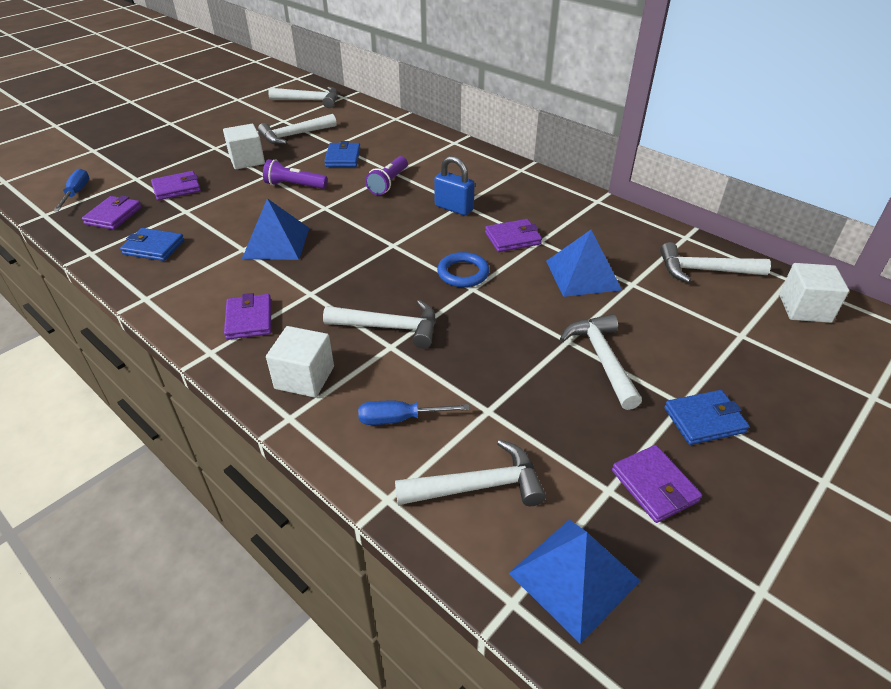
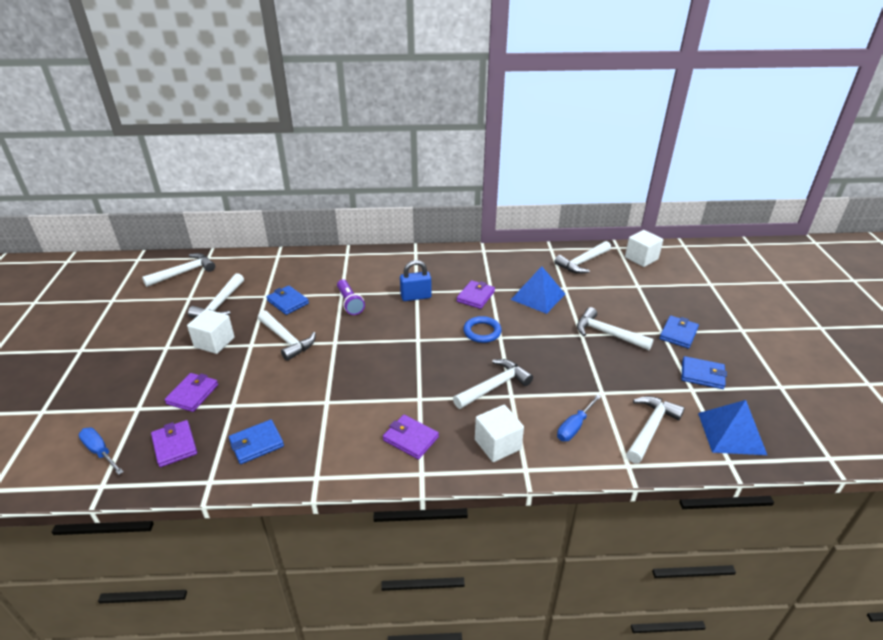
camera: 45 degrees left, 5 degrees down
(276, 243) = (343, 383): blue pyramid -> none
(294, 185) = (286, 340): purple flashlight -> white hammer
(654, 486) = (702, 375): purple wallet -> blue wallet

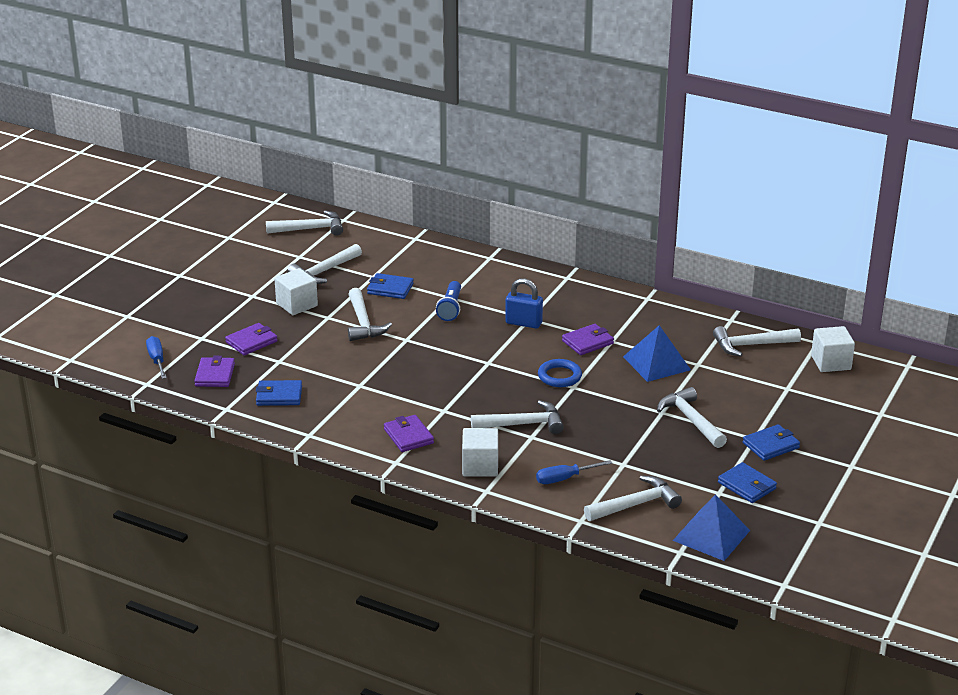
camera: 30 degrees right, 5 degrees down
(288, 302) = (390, 289): blue wallet -> blue wallet turned 60 degrees counterclockwise
(349, 303) = (450, 308): purple flashlight -> blue flashlight

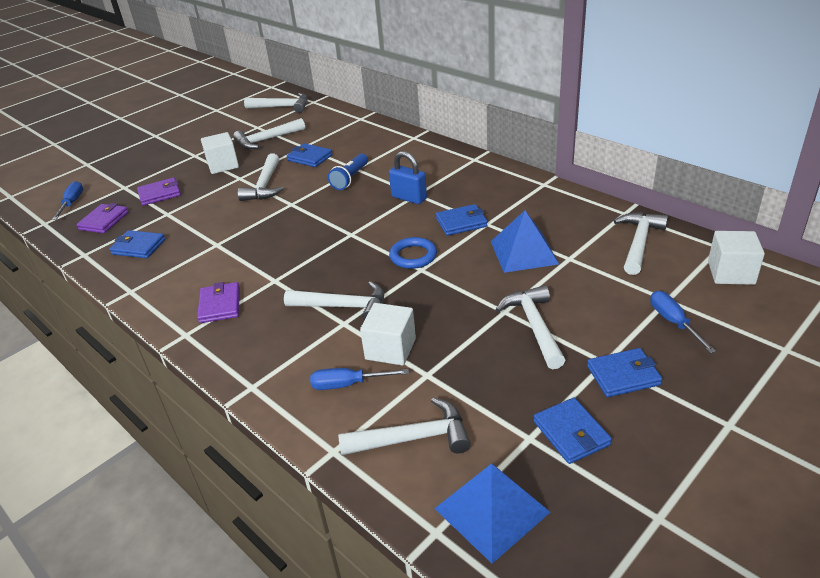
camera: 20 degrees right, 5 degrees up
(480, 466) = (266, 353): white cube -> white cube (390, 349)
(587, 342) = (461, 222): purple wallet -> blue wallet
(751, 345) = (639, 243): white hammer -> white hammer turned 105 degrees clockwise
(796, 404) = (673, 322): none -> blue screwdriver

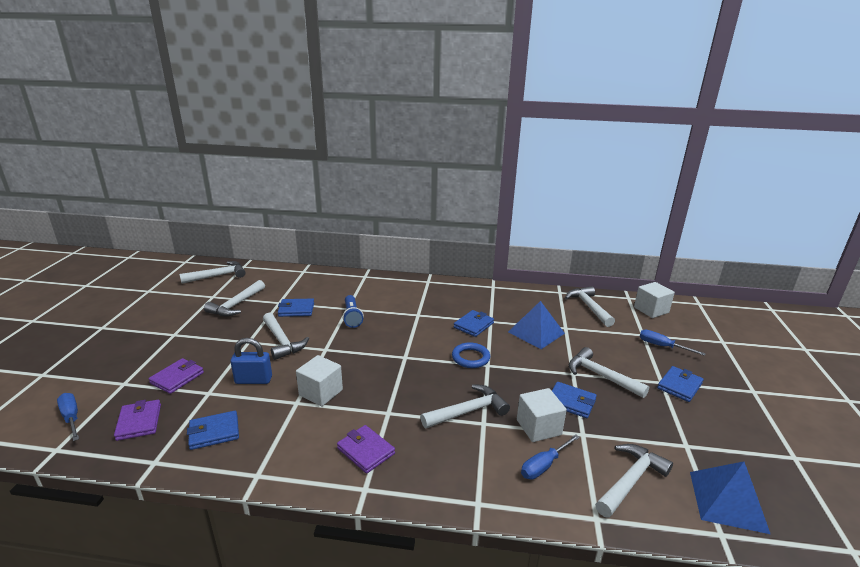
camera: 40 degrees left, 10 degrees down
(223, 165) = (217, 335): white cube -> white cube (321, 392)
(409, 198) = (416, 319): blue padlock -> blue padlock (253, 380)
(571, 433) = (701, 431): blue wallet -> blue wallet (571, 402)

